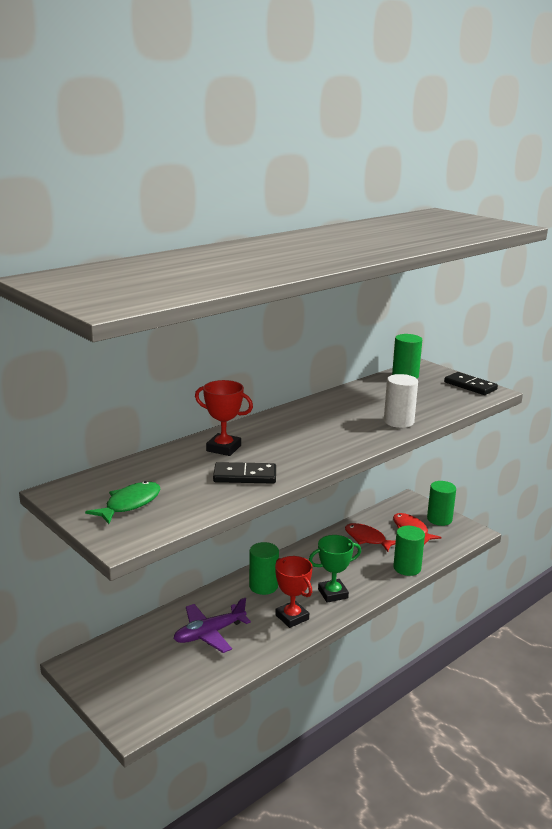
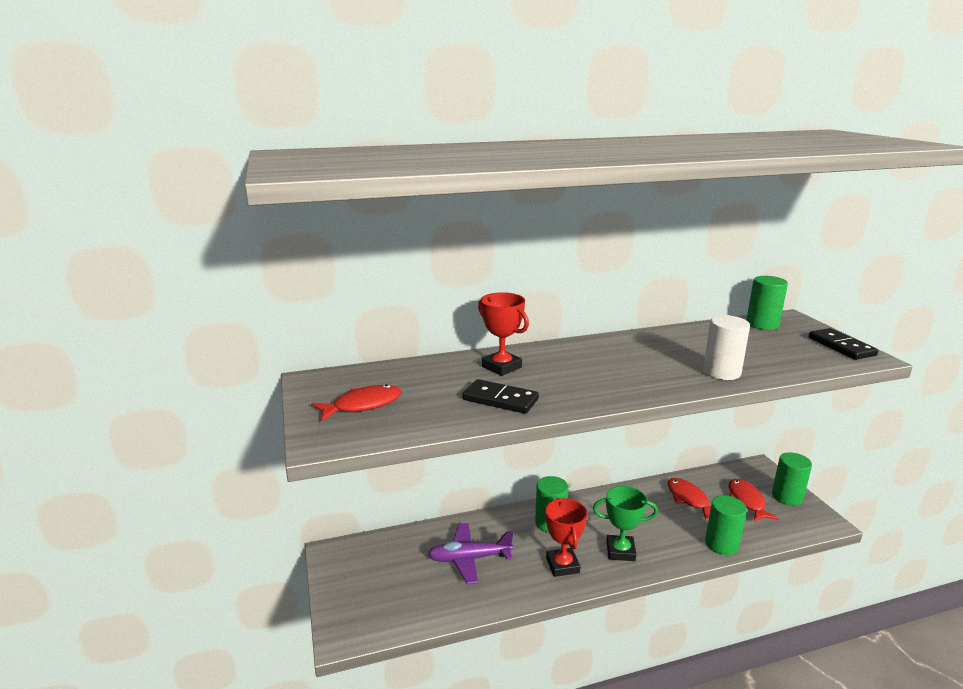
camera: 25 degrees right, 0 degrees up
(130, 504) = (363, 405): green fish -> red fish

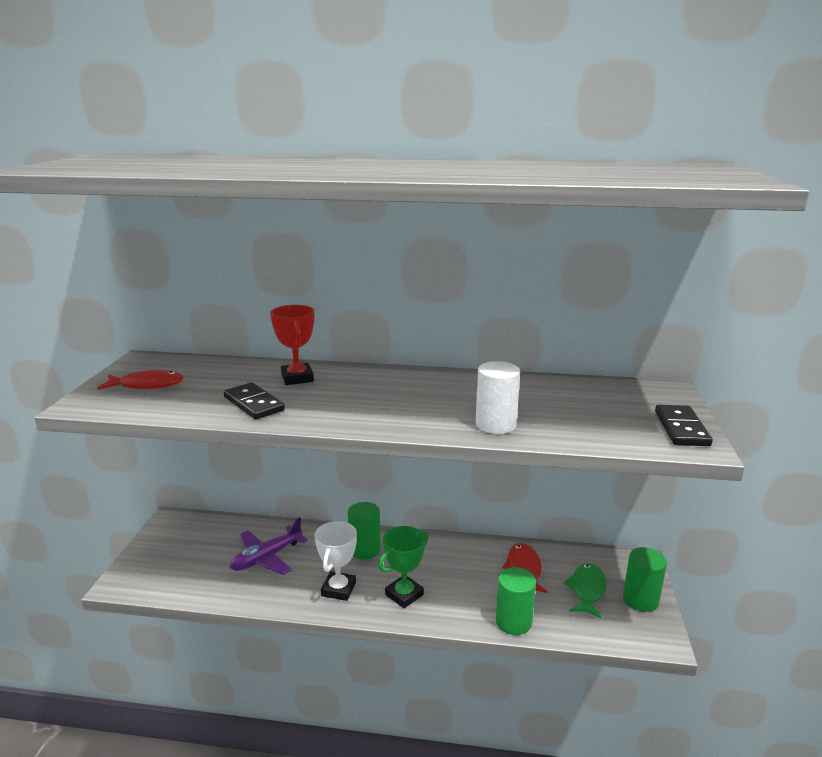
camera: 25 degrees right, 0 degrees up
(469, 559) = (267, 557): purple plane -> purple plane turned 60 degrees counterclockwise
(562, 565) = (338, 589): red trophy -> white trophy
(620, 551) = (404, 595): green trophy -> green trophy turned 75 degrees counterclockwise
(747, 501) = (587, 590): red fish -> green fish
(762, 324) = (622, 389): green cylinder -> none

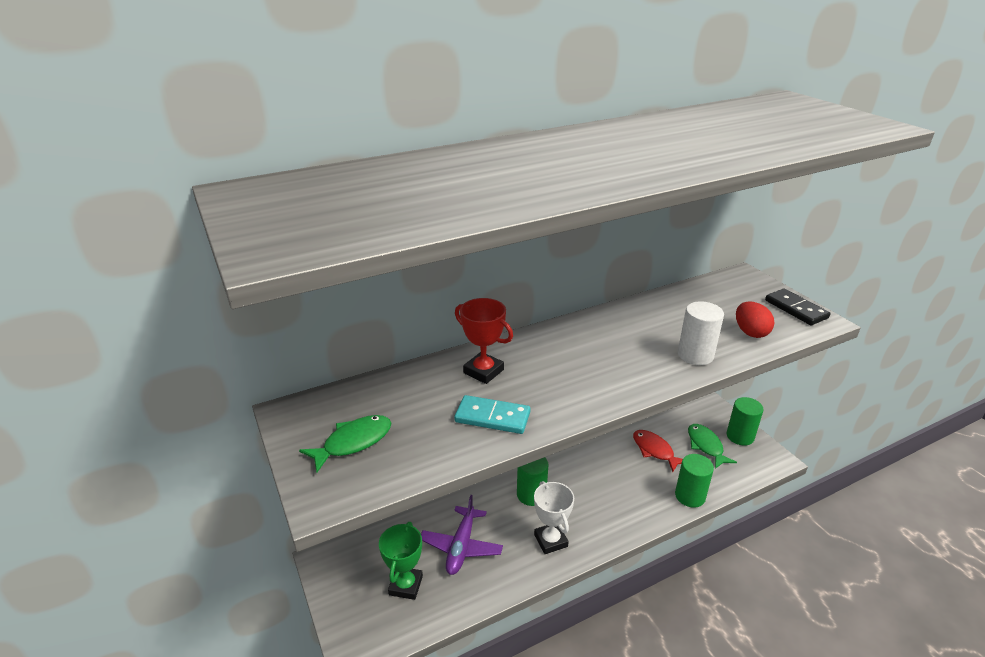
camera: 35 degrees left, 10 degrees up
(147, 385) = (353, 442): red fish -> green fish
(253, 404) = (492, 417): black domino -> turquoise domino
(404, 595) = (601, 517): green trophy -> green trophy (405, 585)
(588, 428) = (750, 332): none -> red egg

